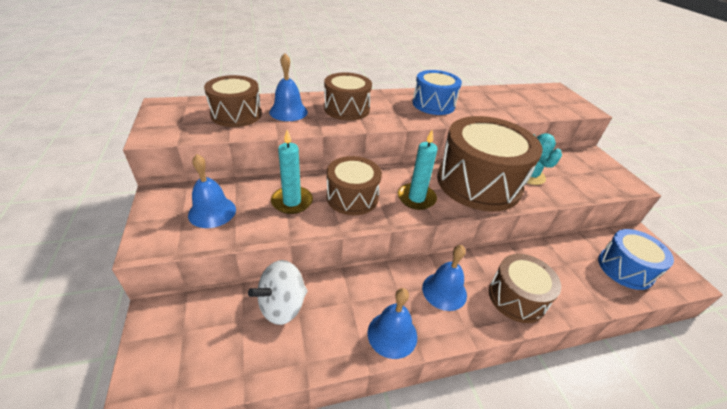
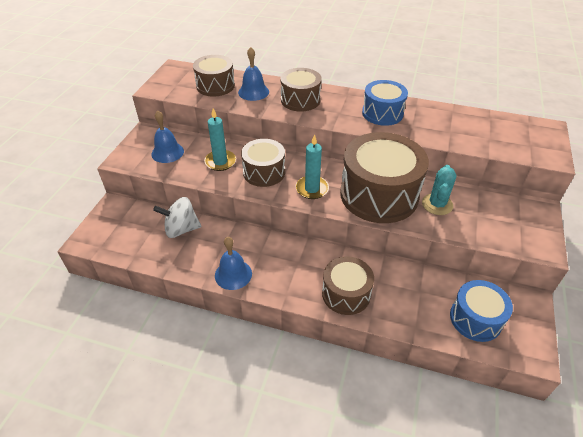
camera: 35 degrees right, 5 degrees up
(444, 291) = (293, 265): blue bell -> none

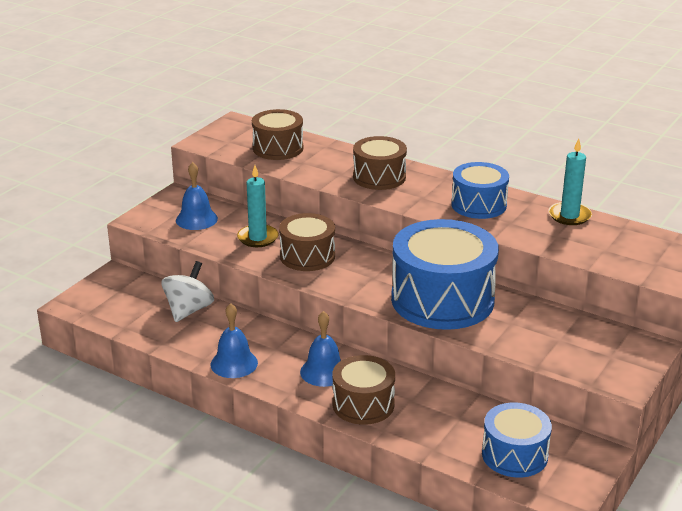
camera: 15 degrees right, 15 degrees down
(181, 229) = (189, 310): white spinning top -> white spinning top turned 105 degrees clockwise
(253, 92) = (323, 161): blue bell -> blue bell (324, 371)
(312, 189) = (359, 281): turquoise candle -> turquoise candle (569, 216)
(379, 195) = (442, 300): brown drum -> blue drum
(437, 204) = (513, 320): turquoise cactus -> none

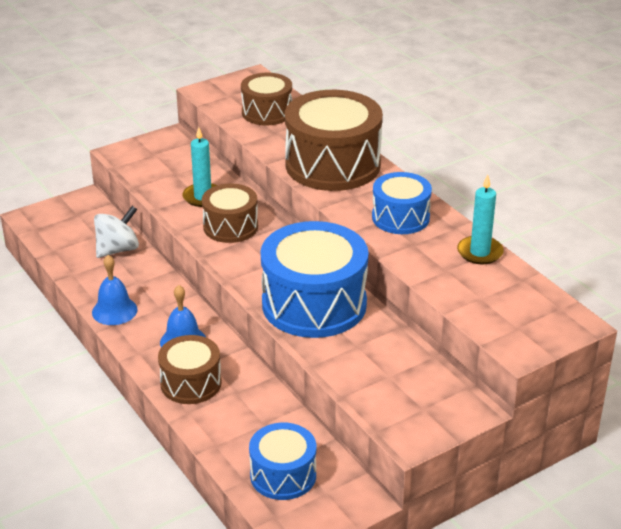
camera: 25 degrees right, 5 degrees up
(196, 219) = (166, 165): blue bell -> none
(379, 177) = (332, 164): brown drum -> brown drum, size x1.76

